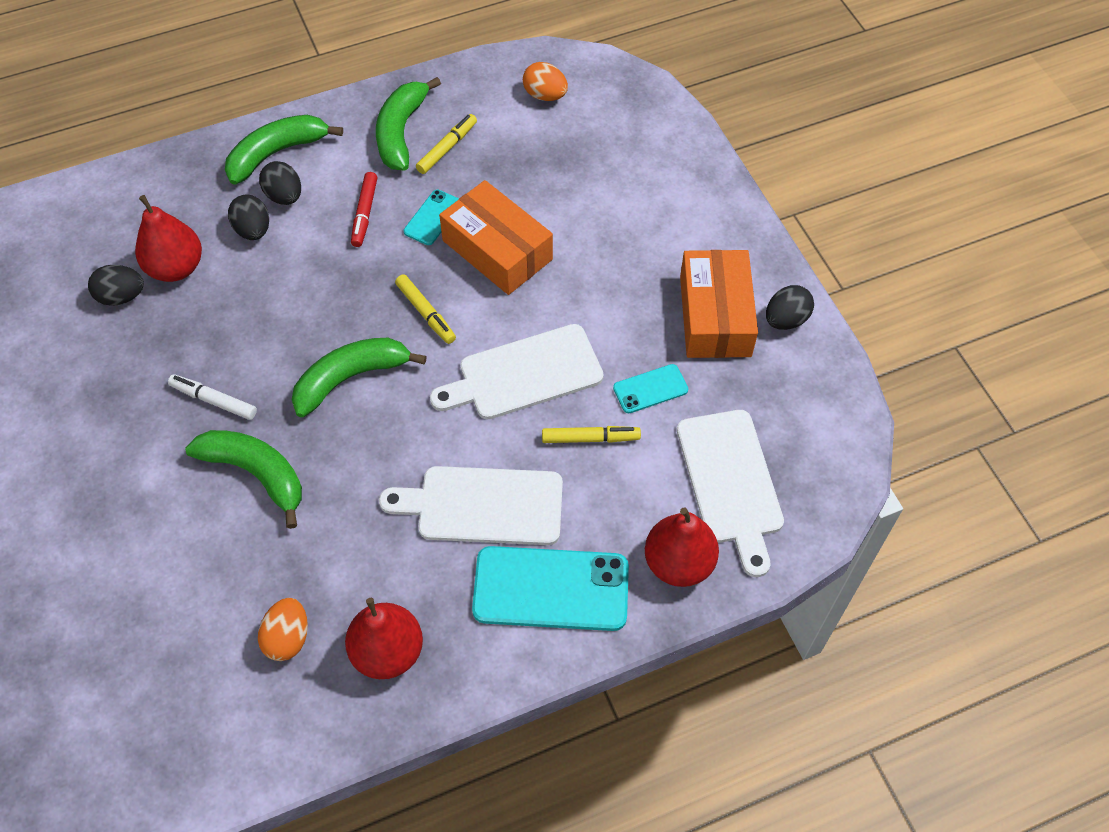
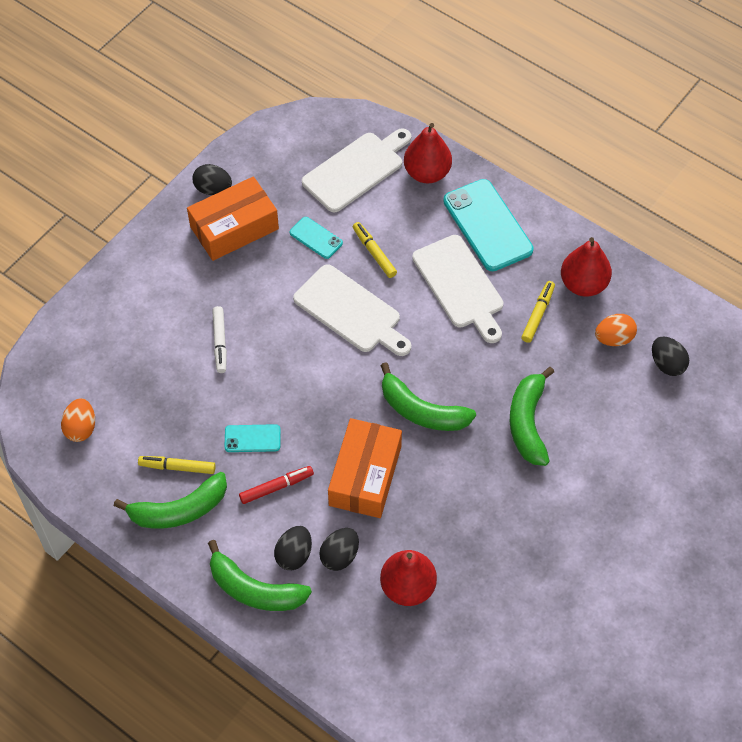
camera: 120 degrees left, 0 degrees up
(121, 296) = (457, 607): black egg -> black egg (667, 364)
(214, 400) = (495, 484): white marker -> white marker (220, 342)
(426, 313) = (340, 395): yellow marker -> yellow marker (538, 314)
(497, 250) = (257, 381): orange box -> orange box (365, 476)

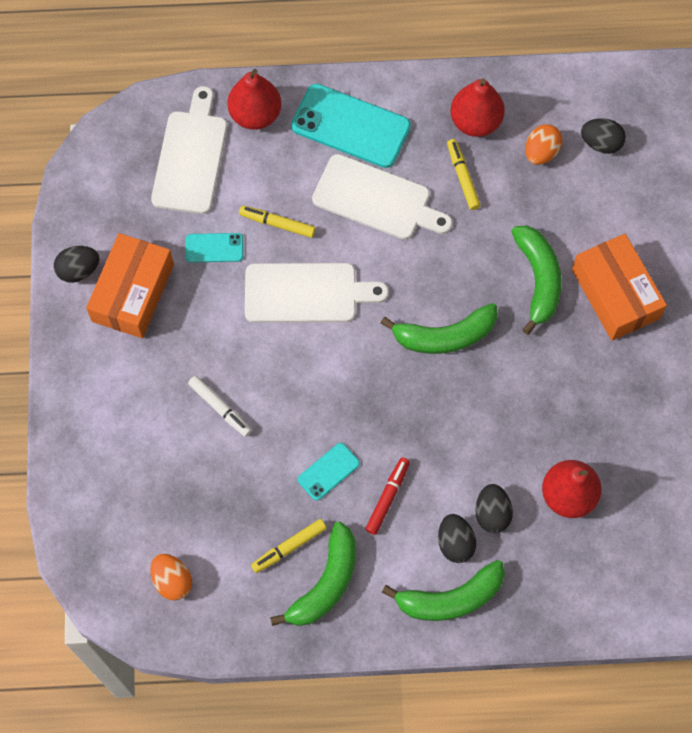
camera: 40 degrees left, 10 degrees up
(365, 476) = (450, 429): orange box -> orange box (615, 294)
(528, 423) = (538, 279): green banana -> green banana turned 150 degrees counterclockwise

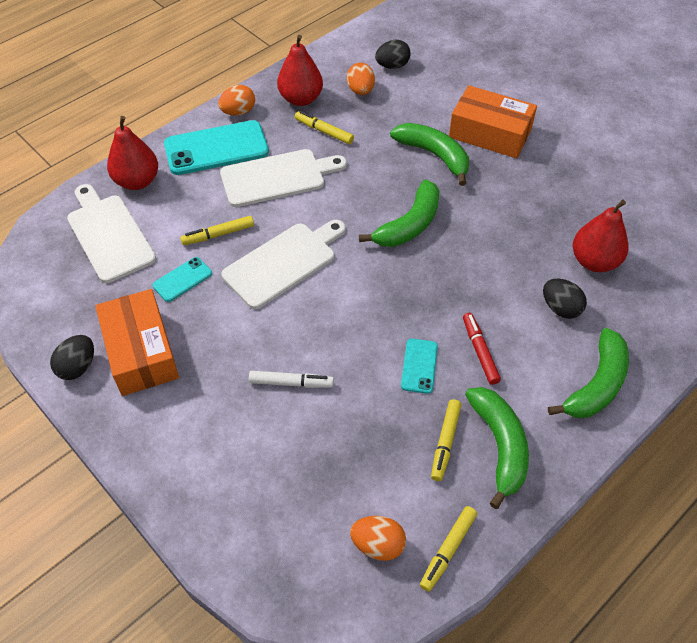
camera: 40 degrees left, 15 degrees down
(215, 624) = (448, 550): none -> yellow marker
(405, 96) = (238, 112): none -> orange egg
(455, 543) = (558, 345): black egg -> none

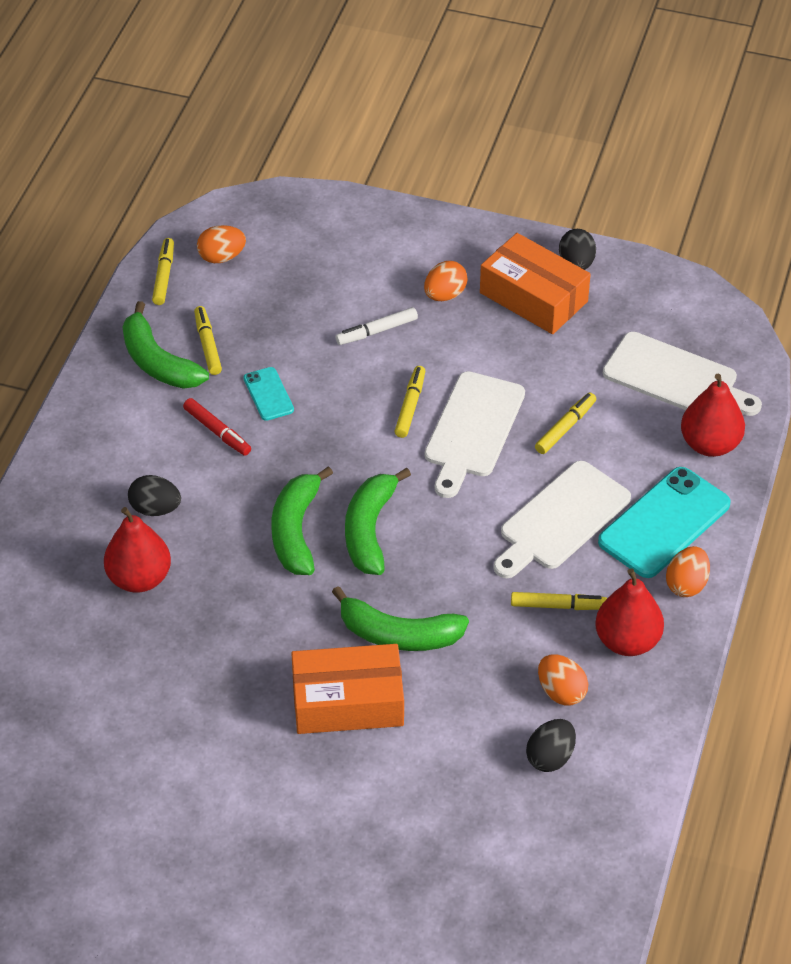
camera: 150 degrees right, 5 degrees down
(182, 279) = (558, 370): turquoise phone -> none
(208, 391) = (445, 295): none -> orange egg
(314, 302) = (410, 406): none -> yellow marker
(596, 384) = (89, 450): green banana -> green banana (296, 531)

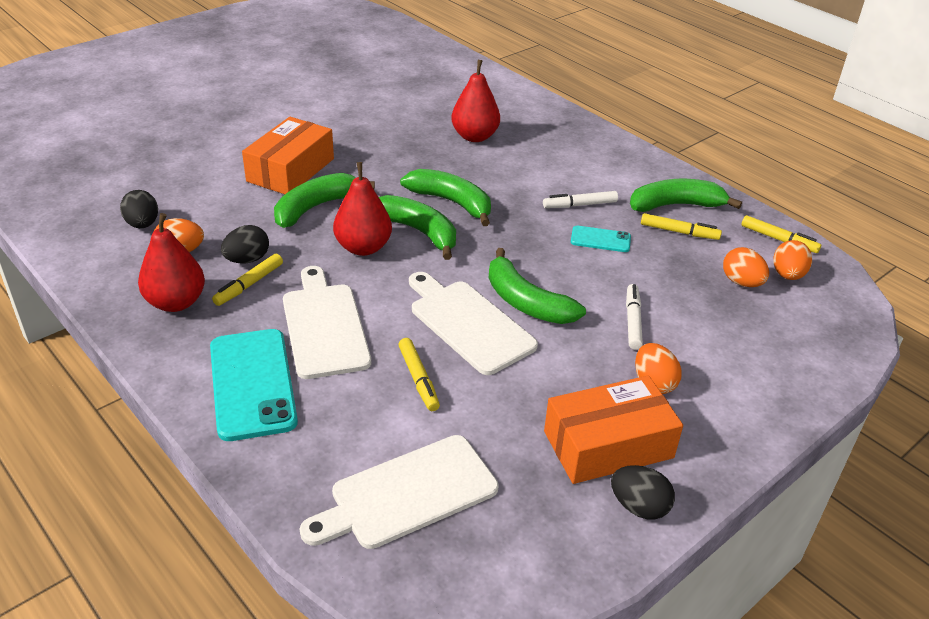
camera: 120 degrees right, 10 degrees down
(155, 509) = (528, 159): black egg -> black egg (247, 260)
(217, 432) = (580, 205): red marker -> white marker
(410, 406) = (526, 302): yellow marker -> green banana
(686, 584) = (180, 362): orange egg -> orange egg (741, 282)
(710, 444) = (301, 468): red pear -> red pear (363, 247)

